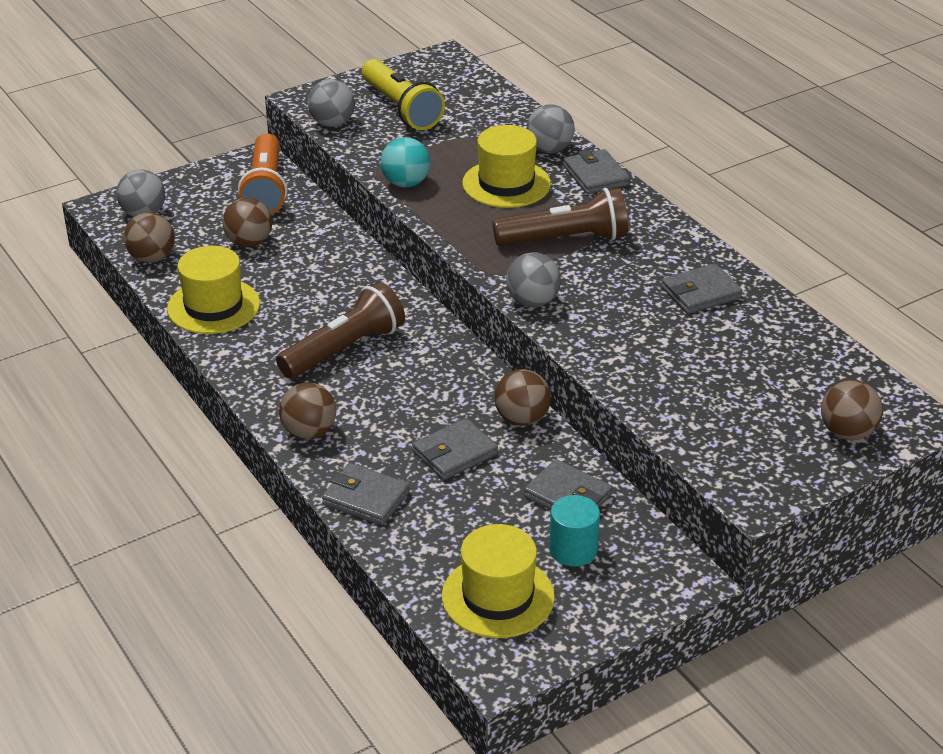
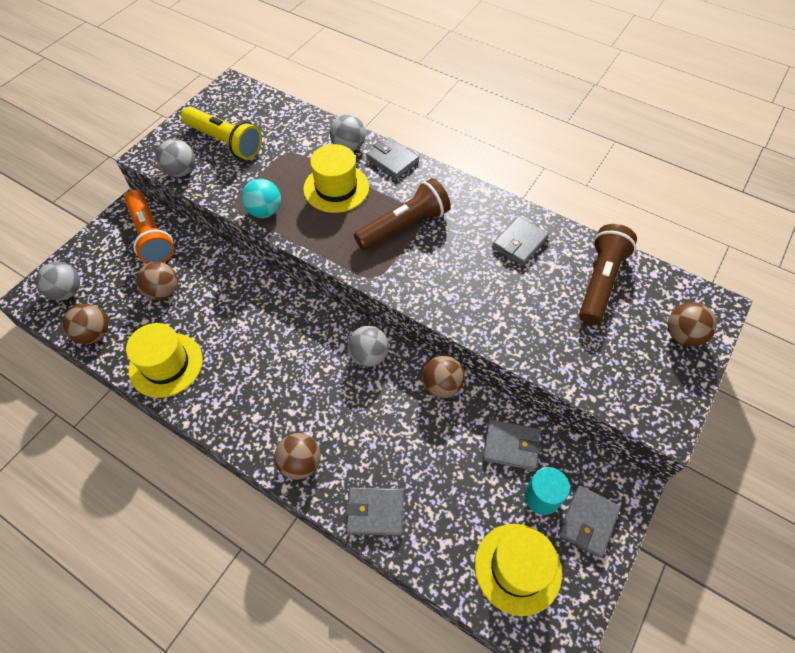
camera: 25 degrees left, 20 degrees up
(344, 349) = (285, 369): brown flashlight -> brown flashlight (600, 282)
(455, 453) = (414, 438): grey wallet -> grey wallet (588, 522)
(532, 302) = (414, 294): grey ball -> grey ball (369, 356)

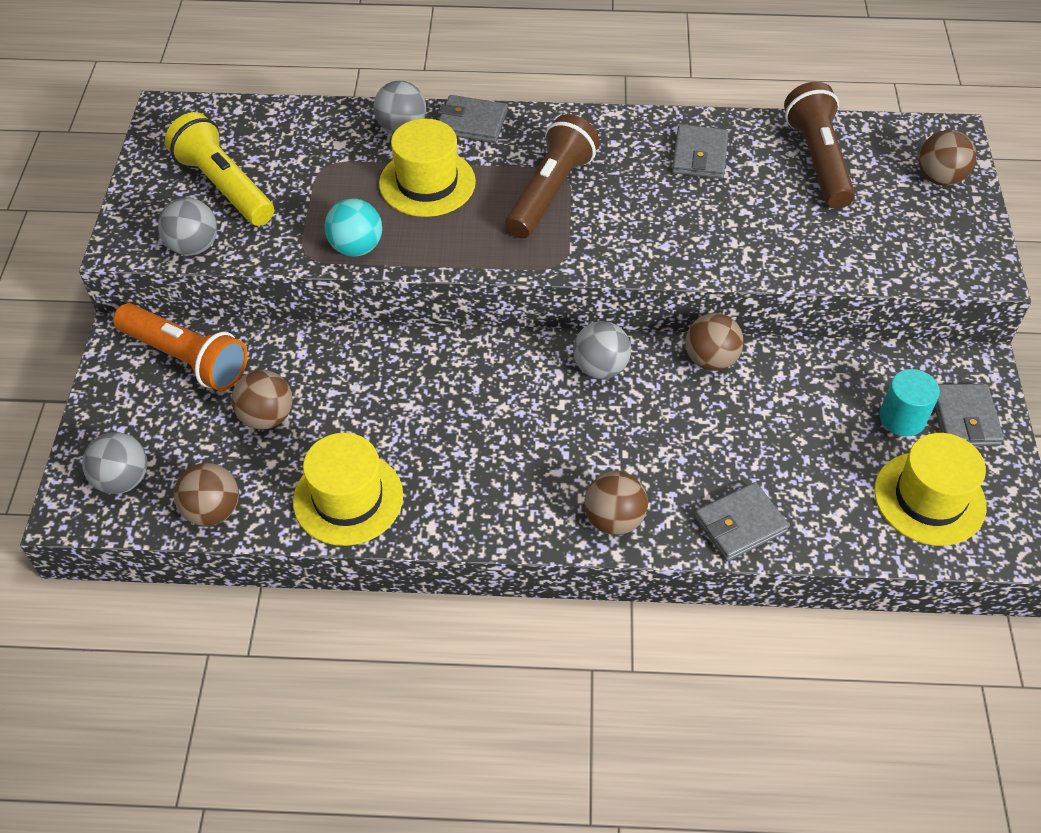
camera: 30 degrees left, 5 degrees down
(225, 142) = (224, 186): yellow flashlight -> yellow flashlight turned 135 degrees counterclockwise
(510, 446) = (833, 385): grey wallet -> none

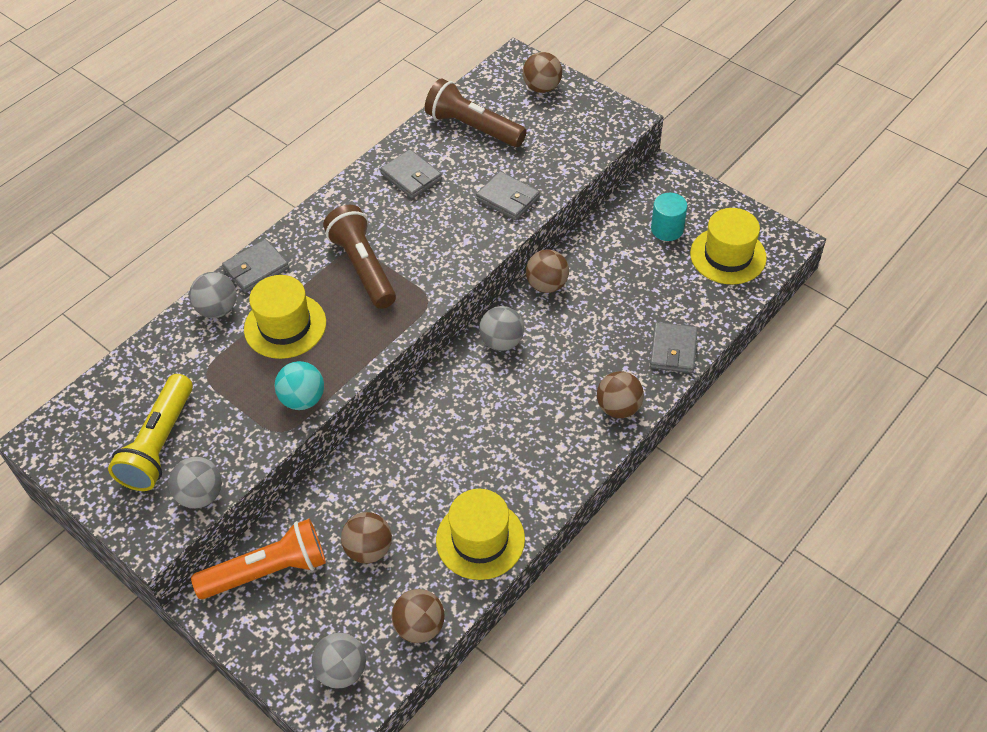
camera: 50 degrees left, 0 degrees up
(224, 186) = (159, 444): yellow flashlight -> yellow flashlight turned 75 degrees counterclockwise
(964, 418) = (691, 204): grey wallet -> grey wallet (508, 198)

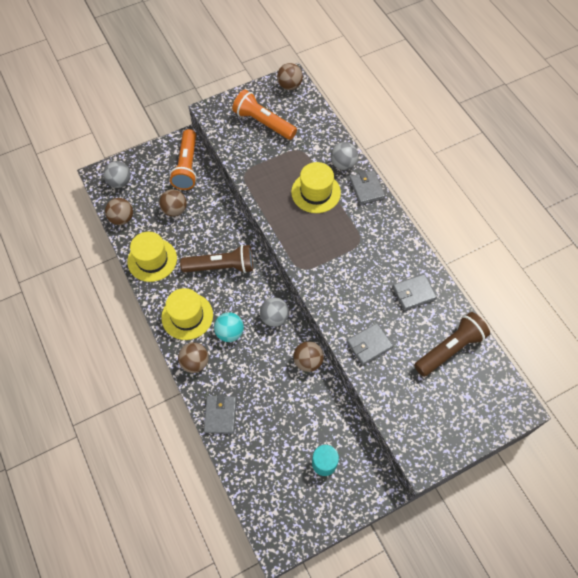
camera: 110 degrees right, 10 degrees up
(159, 444) = (263, 123): yellow flashlight -> orange flashlight
(201, 495) = (223, 133): grey ball -> none
(303, 399) = (260, 188): turquoise ball -> turquoise ball (230, 332)
(363, 267) = (343, 242): brown flashlight -> brown flashlight (221, 266)
(542, 88) = (479, 414): brown ball -> brown ball (289, 86)
(673, 350) = (220, 415): grey wallet -> grey wallet turned 60 degrees clockwise
(728, 255) = (281, 494): yellow hat -> yellow hat (187, 316)

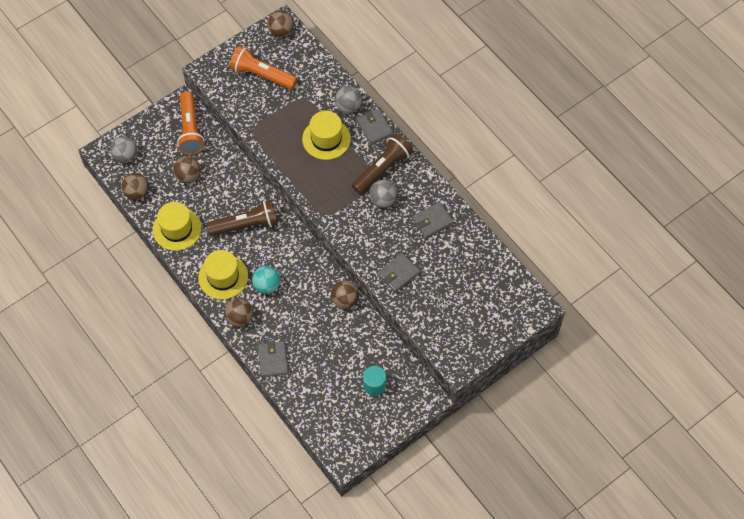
camera: 10 degrees left, 0 degrees up
(274, 318) = (306, 265): grey ball -> grey ball (383, 200)
(450, 349) = (471, 266): brown flashlight -> brown flashlight (382, 169)

